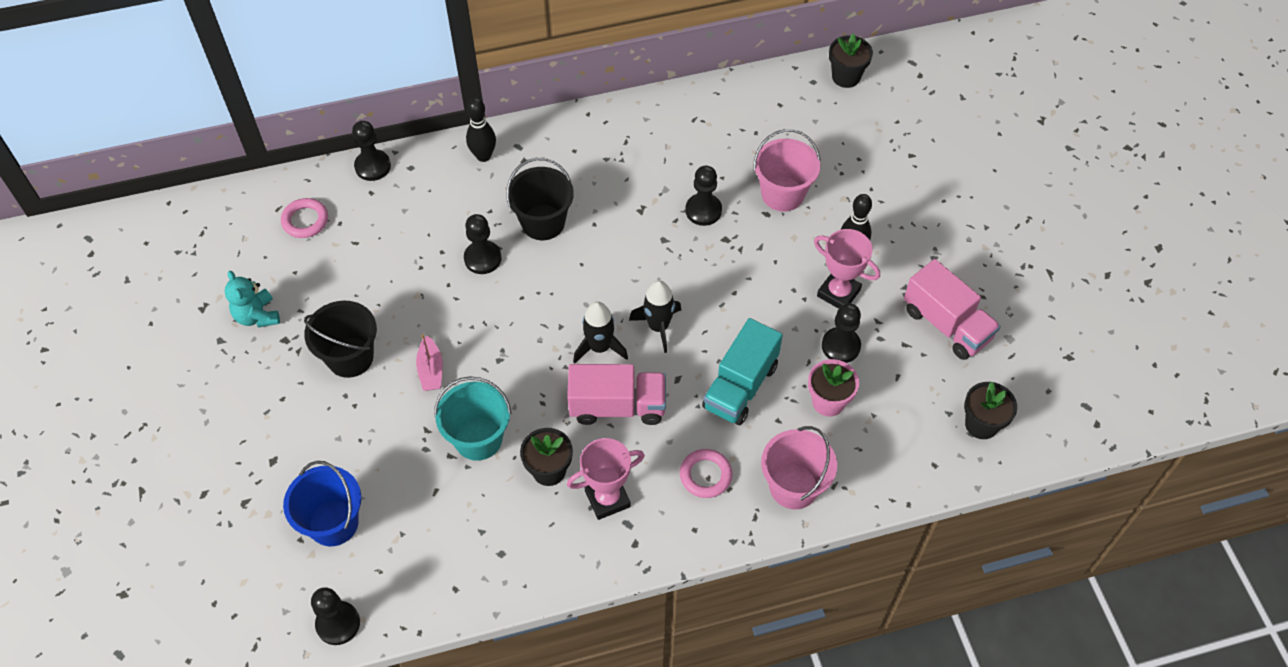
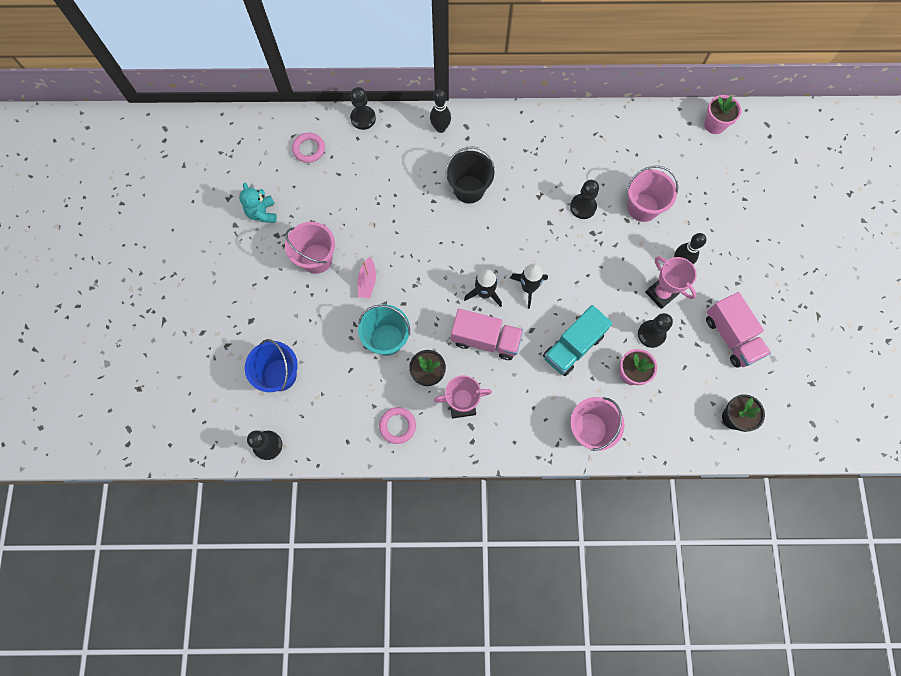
camera: 15 degrees right, 15 degrees up
(350, 357) = (316, 258): black bucket -> pink bucket
(482, 258) = (421, 207): black pawn -> none
(705, 475) = (532, 405): pink ring -> pink ring (397, 426)
(846, 77) = (714, 125): black flower pot -> pink flower pot

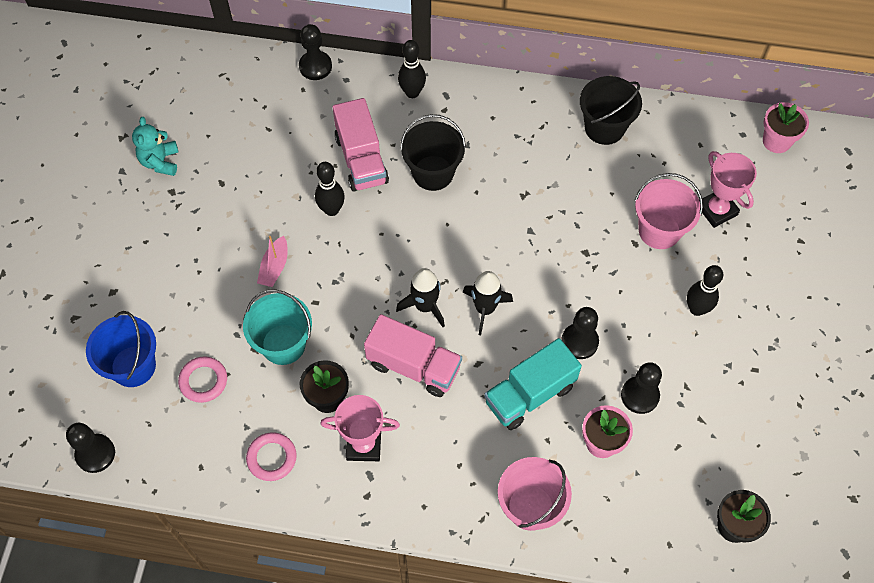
camera: 10 degrees right, 10 degrees down
(309, 149) = (238, 93): pink ring -> pink ring (203, 381)
(316, 258) = (215, 228): pink bucket -> none
(400, 230) = (331, 210): none -> black bowling pin
(583, 207) = (579, 218): black pawn -> black pawn (579, 342)
(588, 134) = (604, 128): none -> black bucket
(661, 293) = (663, 345): pink trophy -> pink trophy (717, 210)
(731, 336) = (750, 417): pink truck -> pink truck (361, 159)

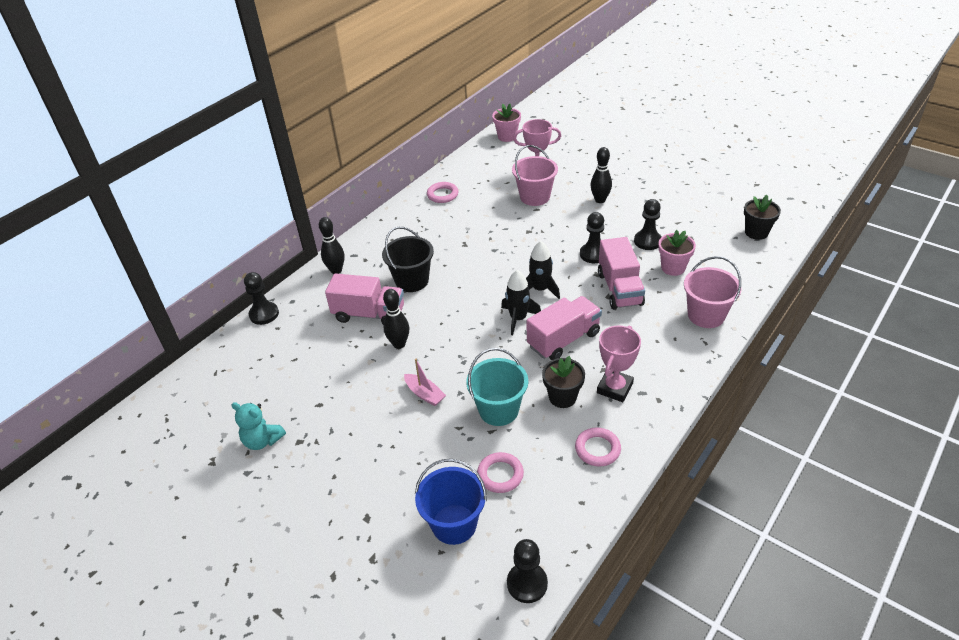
camera: 60 degrees left, 20 degrees down
(529, 394) = (619, 289): turquoise truck -> pink truck
(604, 128) = (442, 195): black bucket -> pink ring

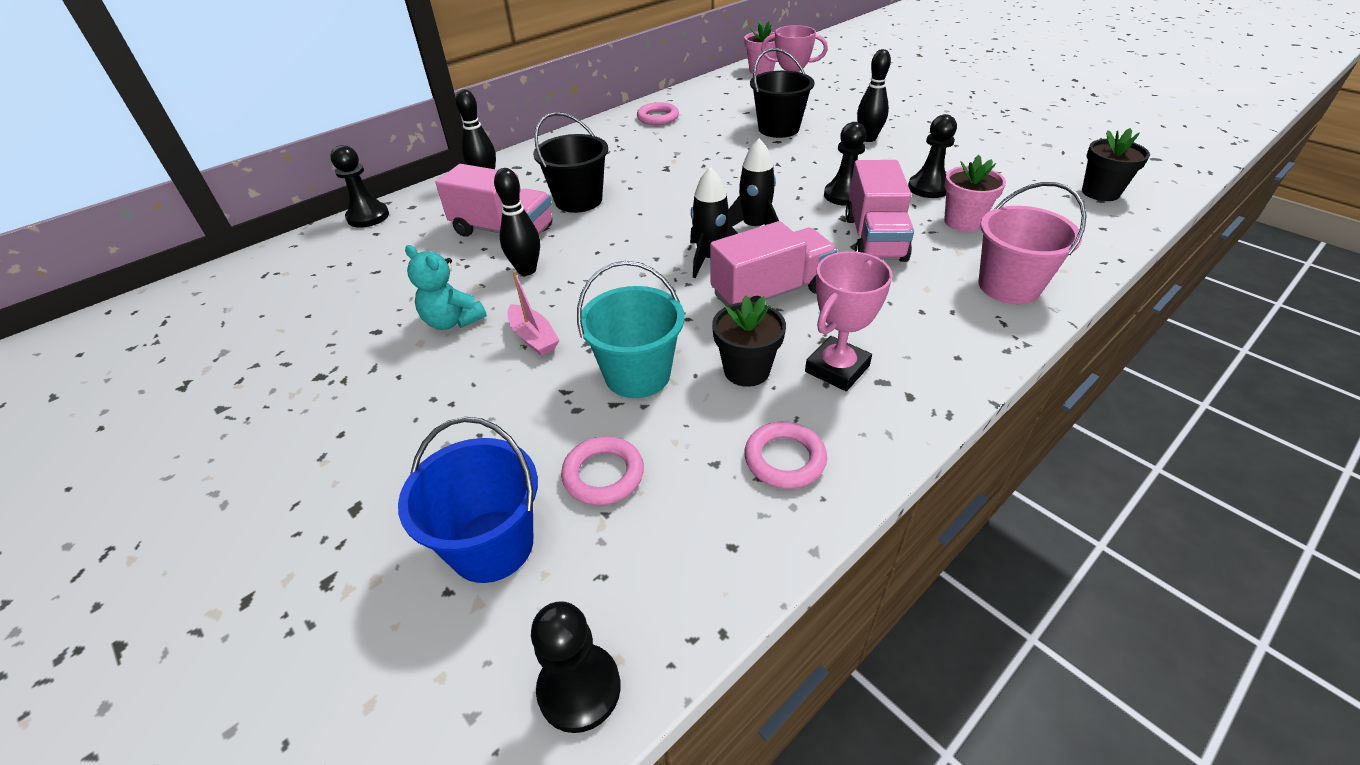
camera: 10 degrees right, 0 degrees up
(262, 440) = (269, 367): turquoise teddy bear -> turquoise teddy bear (453, 321)
(535, 197) = (778, 129): pink bucket -> black bucket

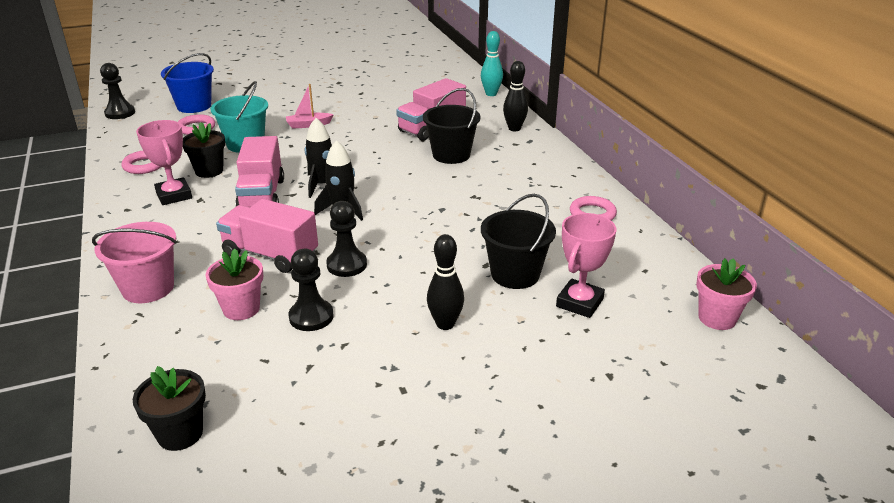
camera: 110 degrees right, 10 degrees down
(368, 217) = (491, 94): black pawn -> turquoise bowling pin
(453, 321) = (348, 108): turquoise teddy bear -> none
(527, 270) = (376, 130): black bowling pin -> none

